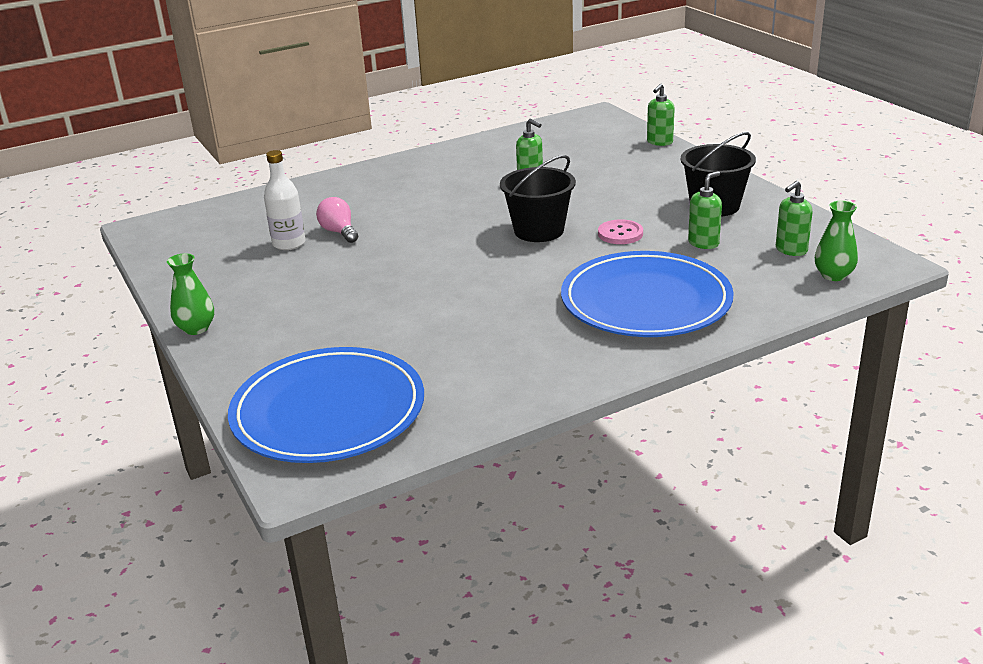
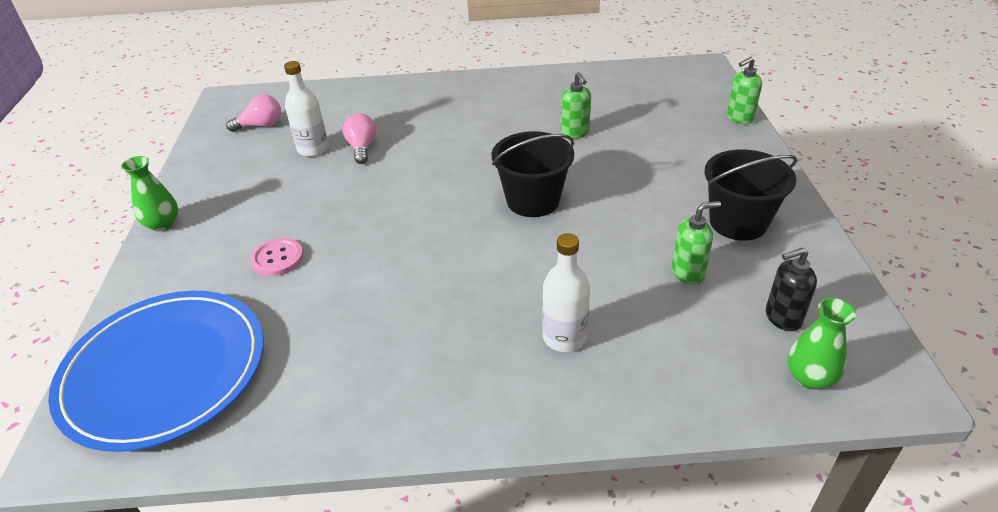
camera: 25 degrees right, 10 degrees up
(210, 239) = (261, 125): none -> pink light bulb
(620, 234) = (609, 230): pink button -> pink button (277, 258)
(646, 301) = (564, 337): blue plate -> white bottle
(791, 250) = (782, 318): green soap dispenser -> black soap dispenser

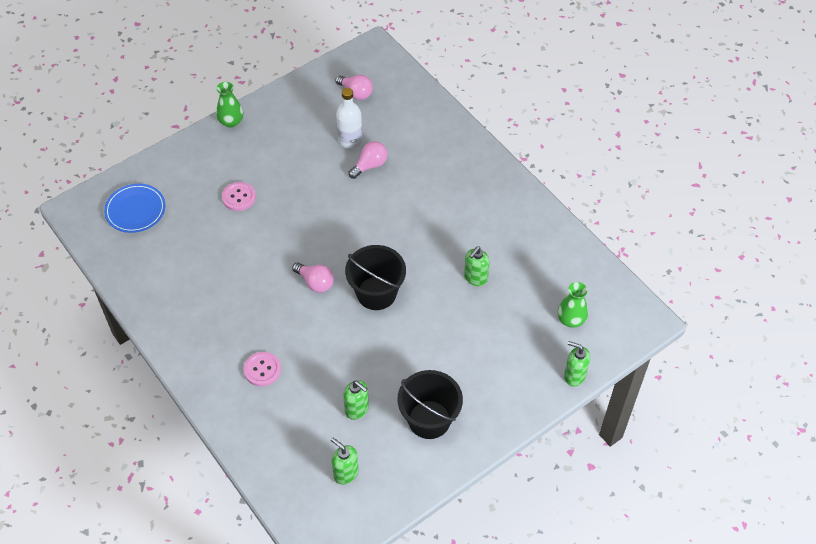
camera: 55 degrees right, 15 degrees up
(165, 371) = (135, 210): blue plate -> blue plate, size x0.53
(473, 241) = (315, 282): none -> pink light bulb
(564, 337) = (262, 370): white bottle -> pink button
(782, 318) = (345, 473): black soap dispenser -> green soap dispenser
(809, 378) = (302, 500): green vase -> green vase (571, 320)

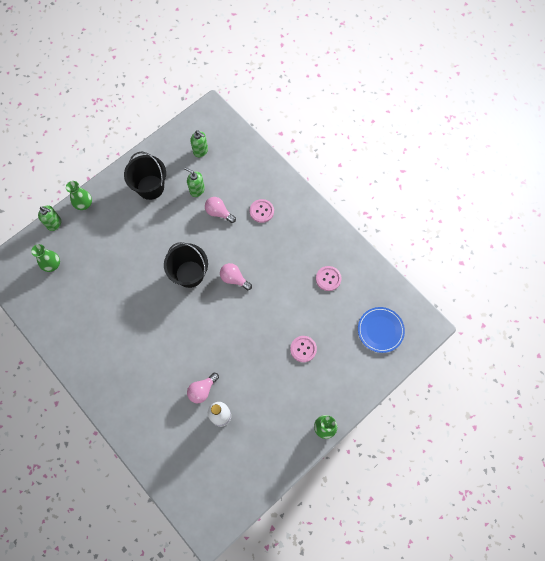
camera: 175 degrees right, 15 degrees up
(187, 273) = (328, 278): none -> pink button
(356, 93) = (220, 471): pink light bulb -> pink light bulb (219, 212)
(475, 278) = (118, 292): green soap dispenser -> none
(532, 401) = (84, 204): none -> green vase

